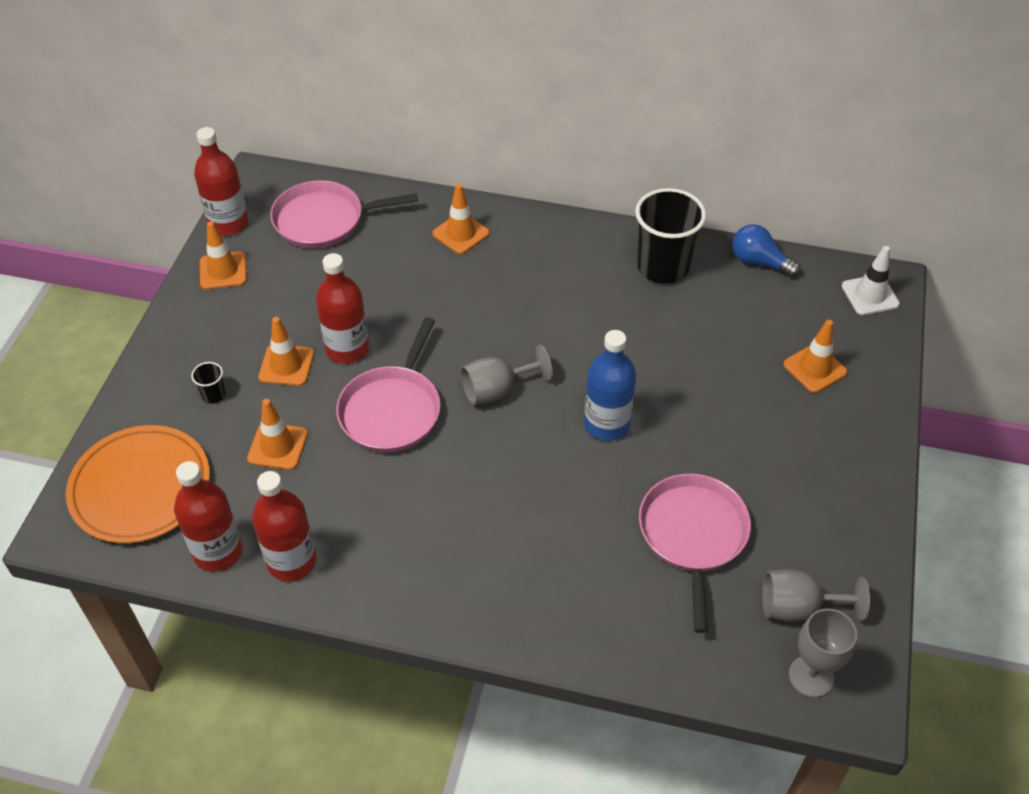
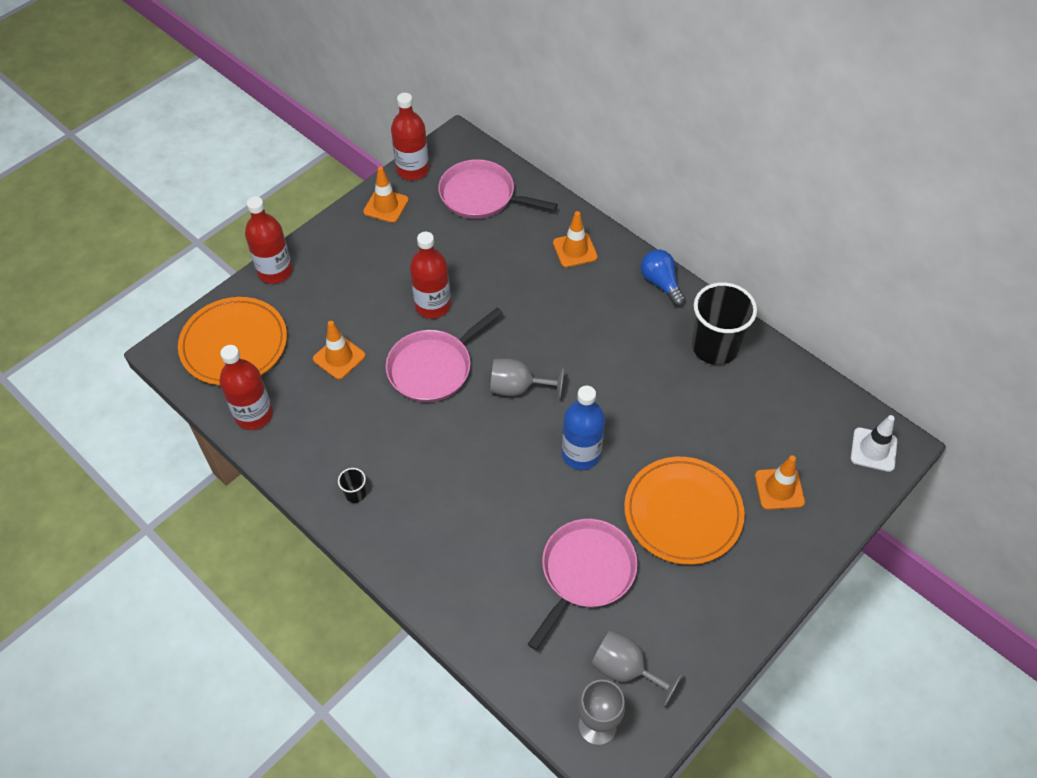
camera: 30 degrees right, 5 degrees up
(213, 395) = (321, 298): black cup -> black cup (355, 494)
(286, 365) = (383, 299): orange traffic cone -> none
(291, 561) = (296, 446): red bottle -> red bottle (275, 271)
(744, 432) = (683, 512): none -> orange plate
(759, 262) = (798, 378): blue light bulb -> blue light bulb (661, 283)

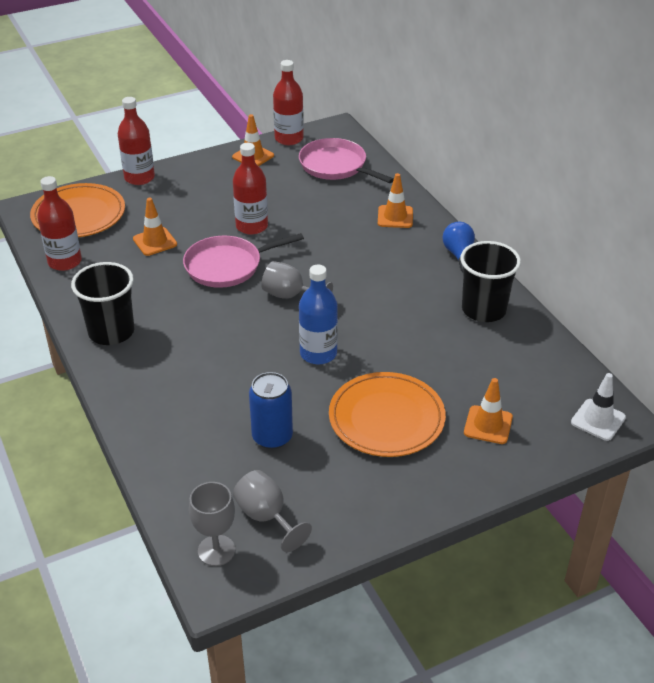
camera: 20 degrees right, 15 degrees down
(355, 494) = (111, 332): black cup -> black cup, size x2.40
(585, 572) = (272, 437): pink pan -> blue can

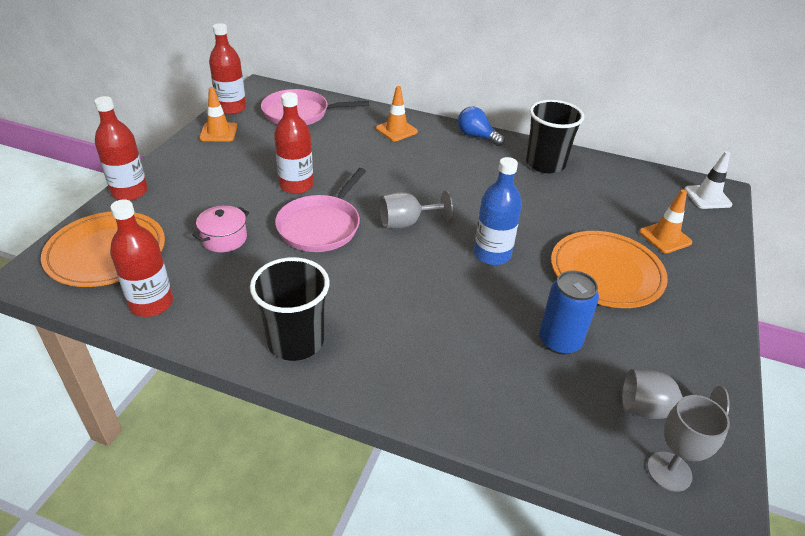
camera: 45 degrees left, 0 degrees up
(155, 242) = (224, 239): orange traffic cone -> pink pot

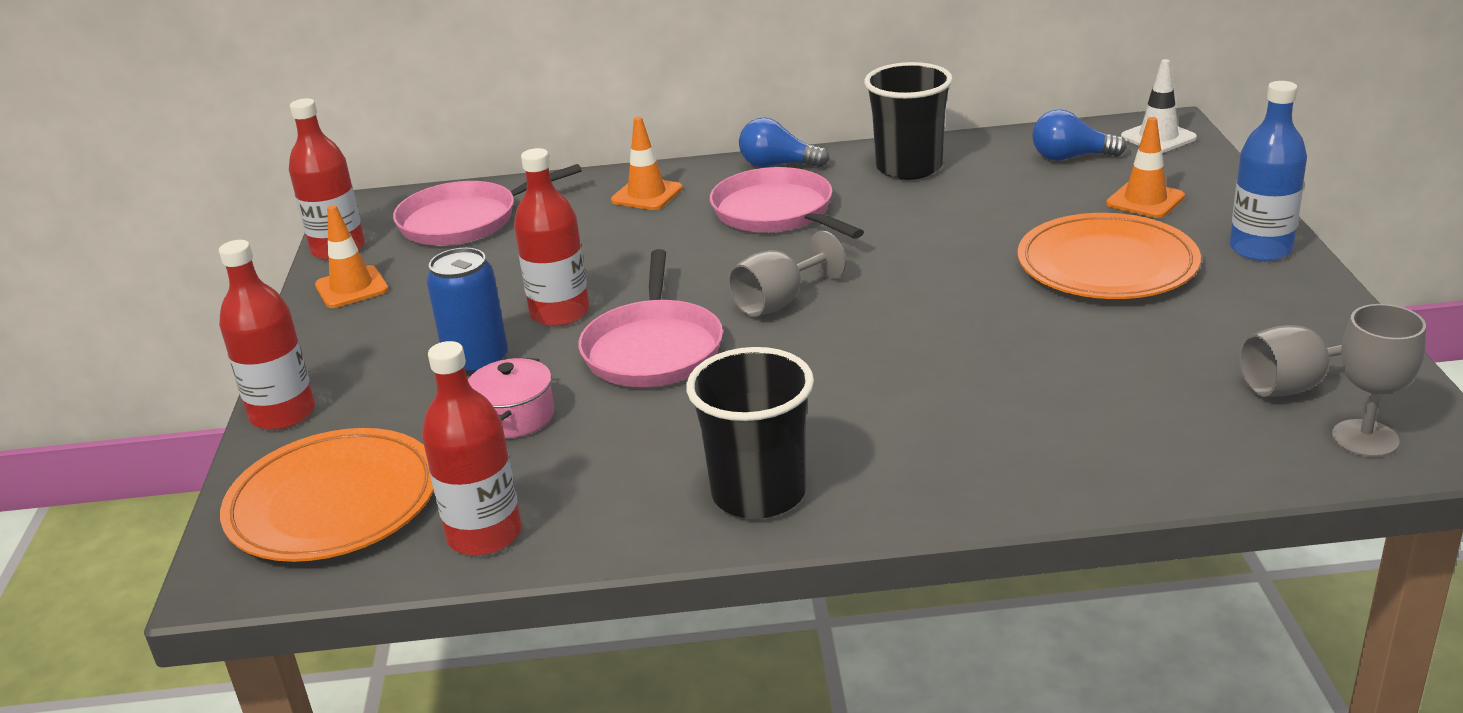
camera: 20 degrees left, 10 degrees down
(452, 166) = (777, 213): none -> pink pan
(492, 254) = (937, 297): blue bottle -> blue bottle (1260, 249)
(559, 341) = (1117, 359): blue can -> blue can (477, 362)
(643, 191) = (1071, 157): none -> blue light bulb

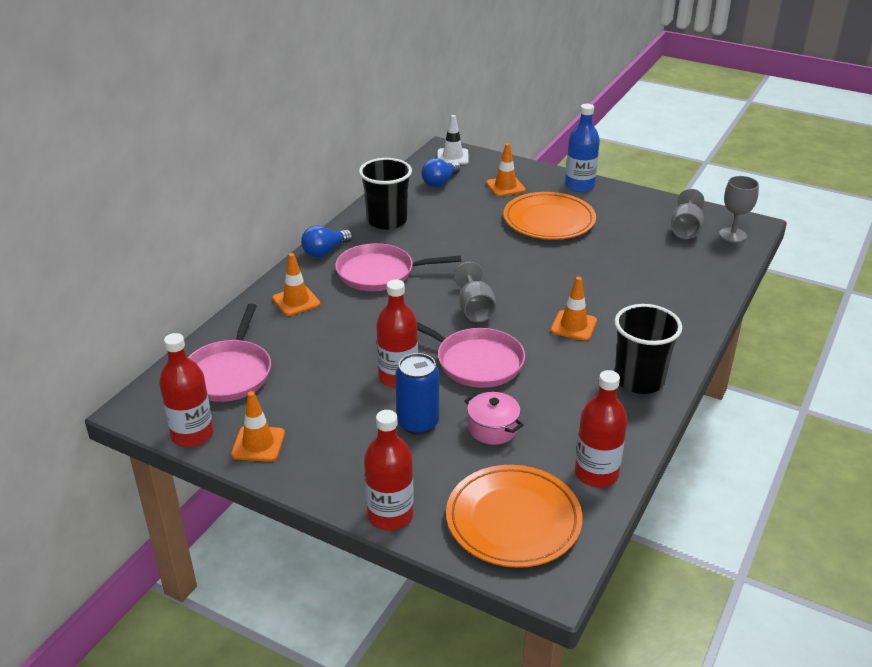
camera: 60 degrees left, 5 degrees up
(836, 388) = (573, 326): none -> orange traffic cone

